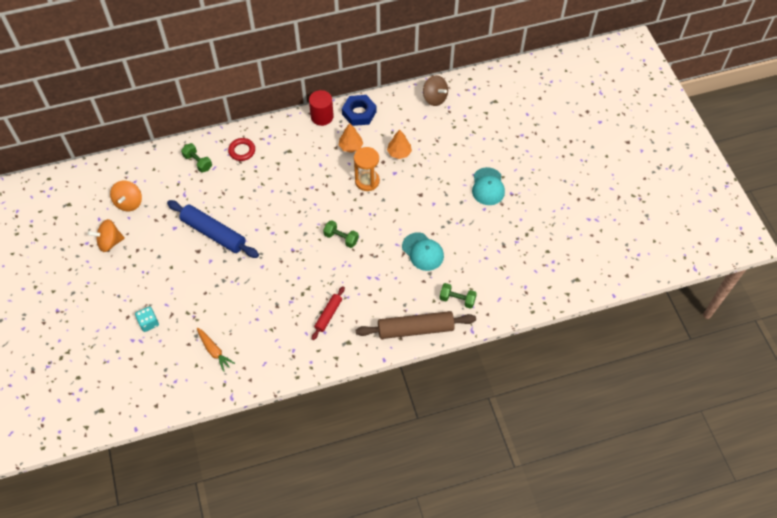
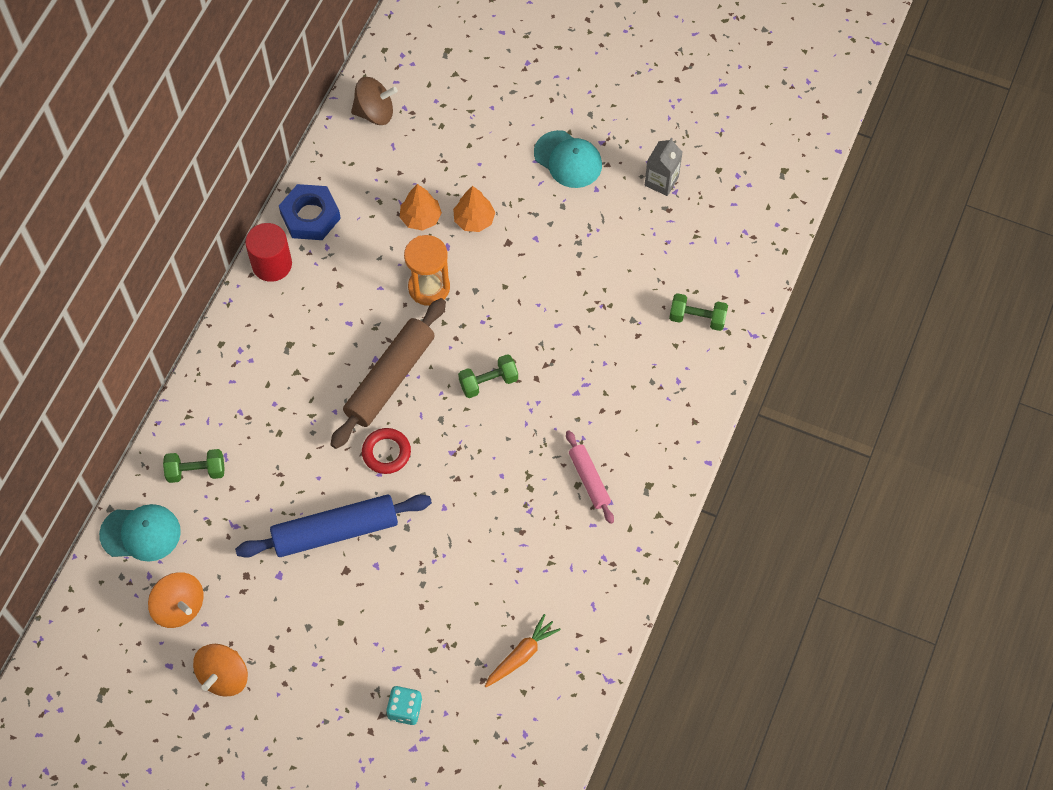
camera: 50 degrees left, 5 degrees up
(214, 351) = (521, 655): orange carrot -> orange carrot turned 45 degrees counterclockwise
(242, 151) = (231, 402): red ring -> red ring (386, 453)
(328, 315) = (589, 479): red rolling pin -> pink rolling pin
(351, 146) = (355, 266): orange tree -> orange tree (474, 220)
(415, 329) = (697, 395): brown rolling pin -> brown rolling pin (390, 378)
(422, 252) = (595, 304): turquoise cap -> turquoise cap (141, 533)
(457, 299) = (697, 318): green dumbbell -> green dumbbell turned 45 degrees clockwise
(516, 232) = (661, 181): none -> grey carton

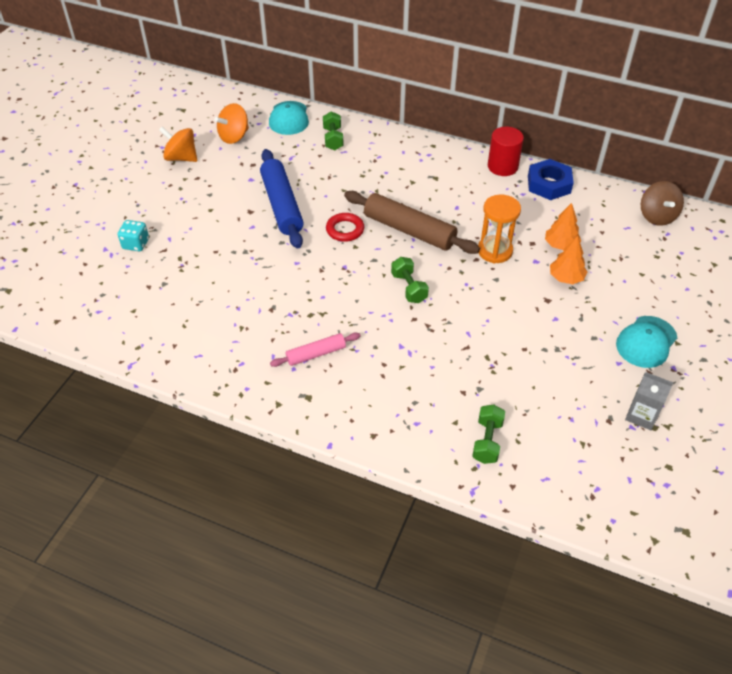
camera: 90 degrees right, 15 degrees down
(521, 655) = (164, 309): orange carrot -> none

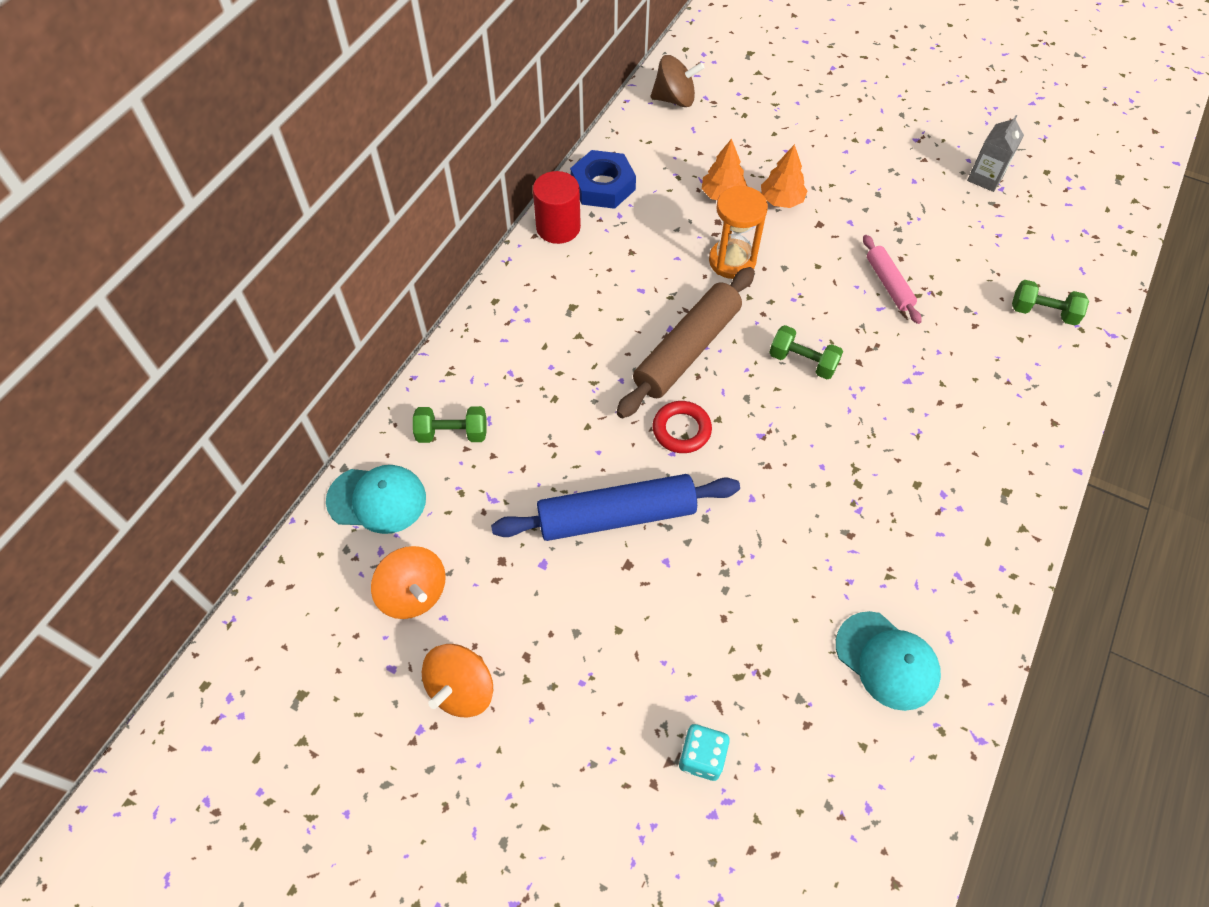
camera: 85 degrees left, 10 degrees up
(316, 354) = (931, 479): pink rolling pin -> pink rolling pin (888, 284)
(409, 288) = (802, 362): green dumbbell -> green dumbbell turned 45 degrees clockwise
(646, 342) = (881, 152): turquoise cap -> turquoise cap (887, 660)

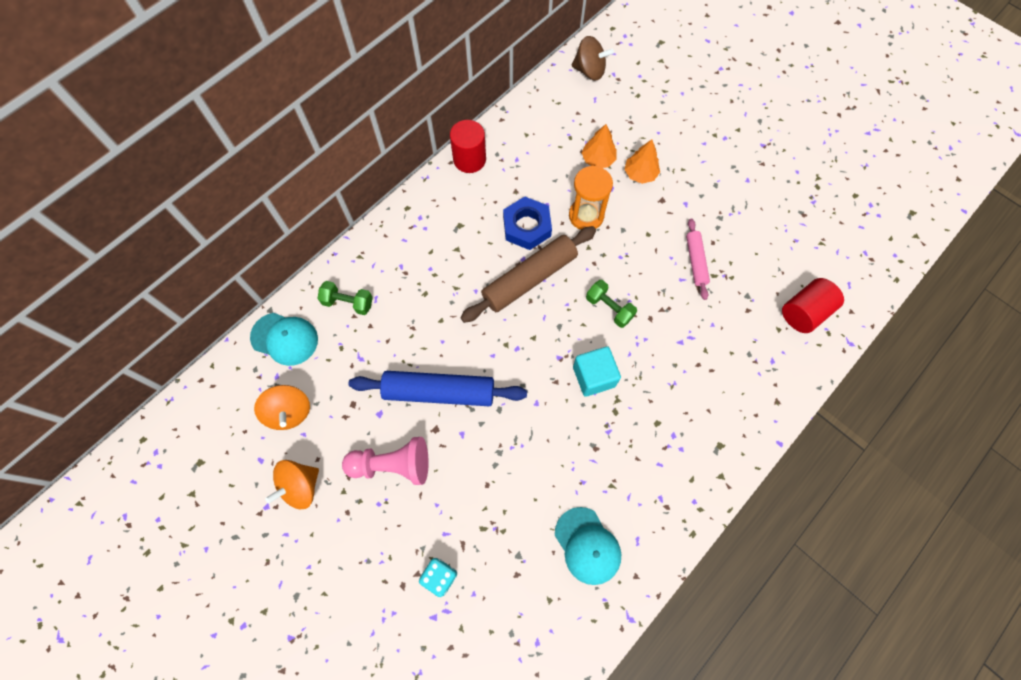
camera: 15 degrees right, 10 degrees up
(584, 626) = (392, 465): none -> pink pawn
(603, 185) = (512, 132): blue nut -> blue nut (527, 226)
(681, 430) = (505, 339): red ring -> none
(814, 447) = (594, 376): none -> turquoise cube
(985, 178) = (804, 190): grey carton -> none
(1043, 312) = (804, 312): green dumbbell -> red cylinder

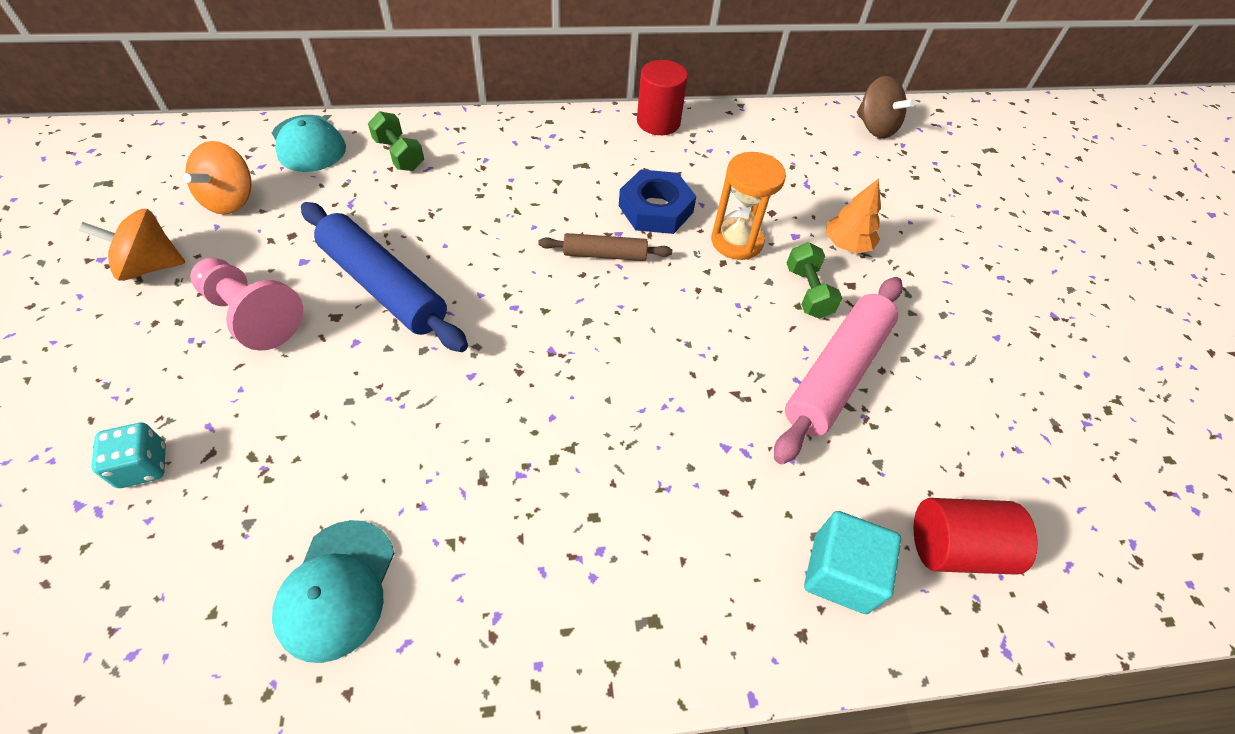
camera: 35 degrees right, 15 degrees down
(529, 279) = (605, 255): brown rolling pin -> brown rolling pin, size x0.55
(594, 376) = (570, 400): turquoise cube -> turquoise cube (840, 573)
(598, 159) = (806, 202): orange tree -> none
(609, 308) = (668, 344): green dumbbell -> green dumbbell (808, 292)
(695, 261) = (836, 374): pink rolling pin -> pink rolling pin, size x1.83

